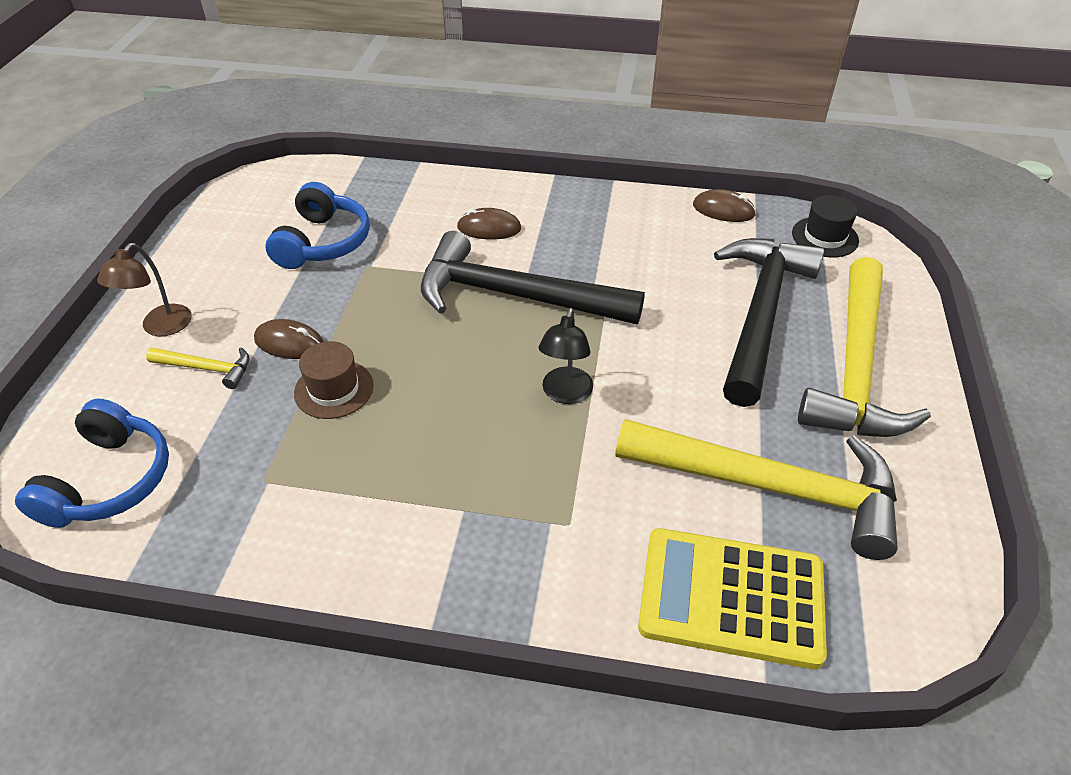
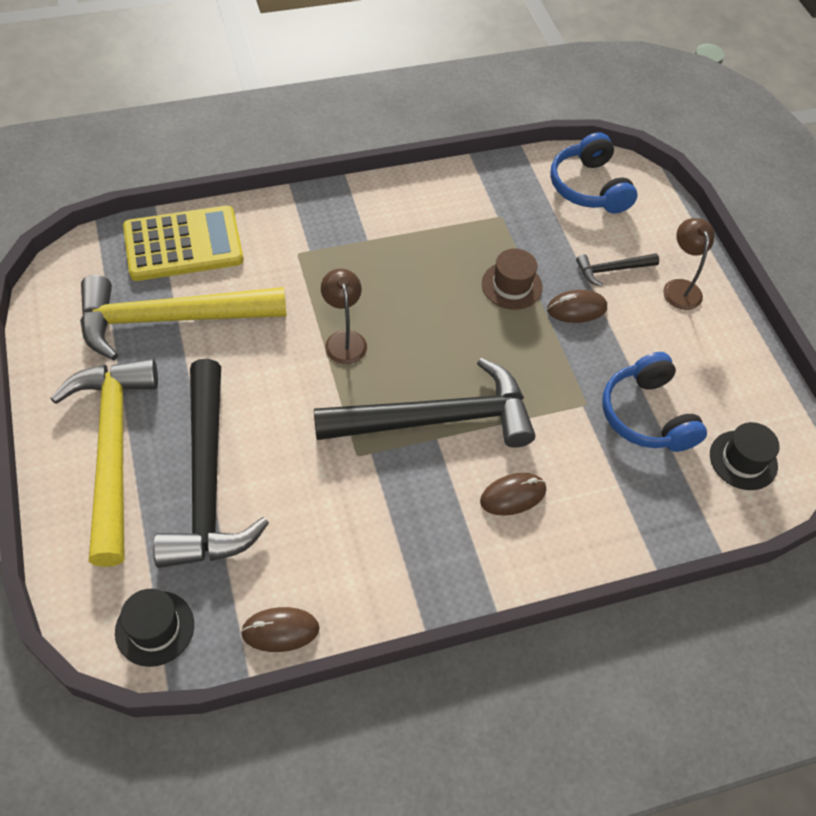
camera: 150 degrees right, 10 degrees up
(207, 369) = (612, 269): yellow hammer -> black hammer
(282, 195) = (743, 460): none -> black hat
(565, 394) = (344, 340): black lamp -> brown lamp

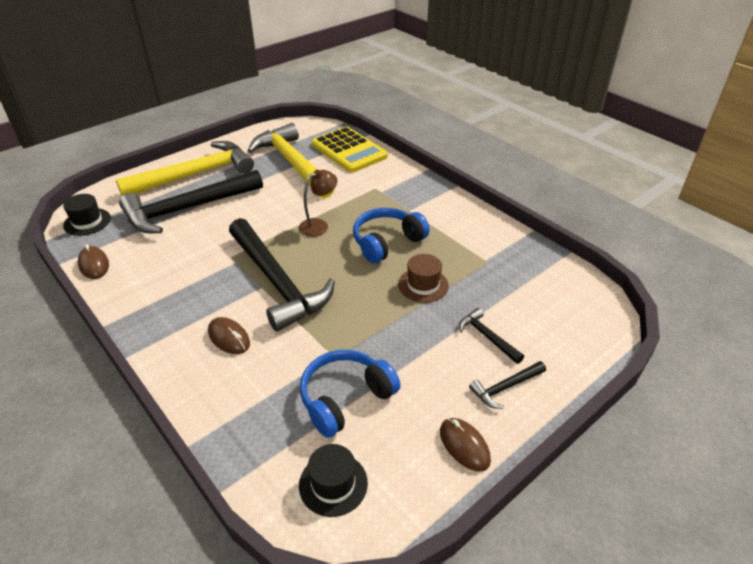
camera: 70 degrees right, 15 degrees down
(576, 309) = (428, 326): brown mouse -> brown mouse (464, 446)
(589, 187) = (565, 300): blue headphones -> blue headphones (387, 242)
(680, 287) = (505, 387): brown lamp -> black hammer

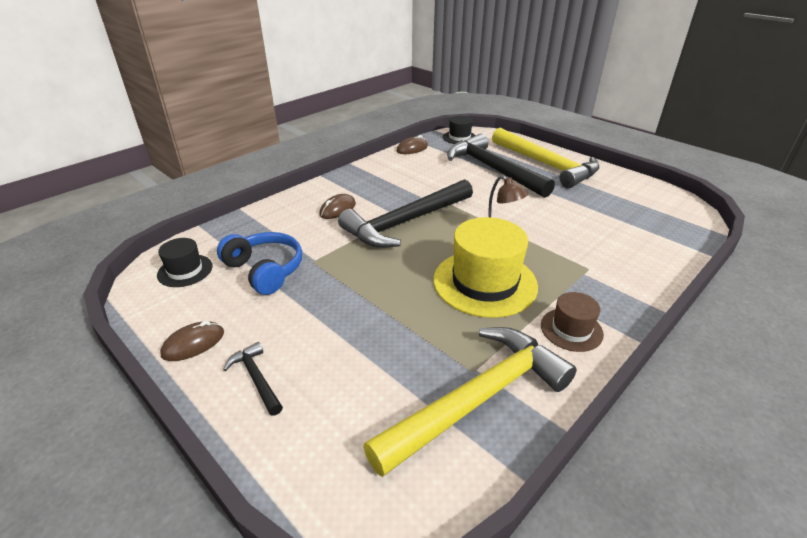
camera: 85 degrees right, 5 degrees down
(292, 163) = (601, 209): yellow hammer -> yellow hammer (478, 399)
(349, 150) = (658, 243): yellow calculator -> none
(387, 242) = (484, 282): blue headphones -> yellow hat
(423, 285) = (416, 312): brown hat -> brown hat (571, 329)
(487, 337) = (334, 365): black hammer -> none

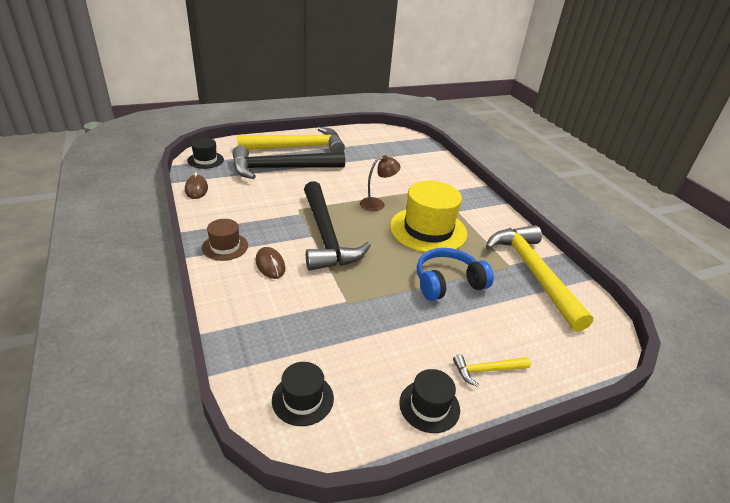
camera: 70 degrees left, 0 degrees up
(193, 344) = (429, 406): brown mouse -> black hat
(256, 378) = (486, 370): black hammer -> yellow hammer
(265, 270) = (342, 336): blue headphones -> blue headphones (448, 283)
(571, 329) = (488, 218): brown hat -> brown hat (225, 246)

